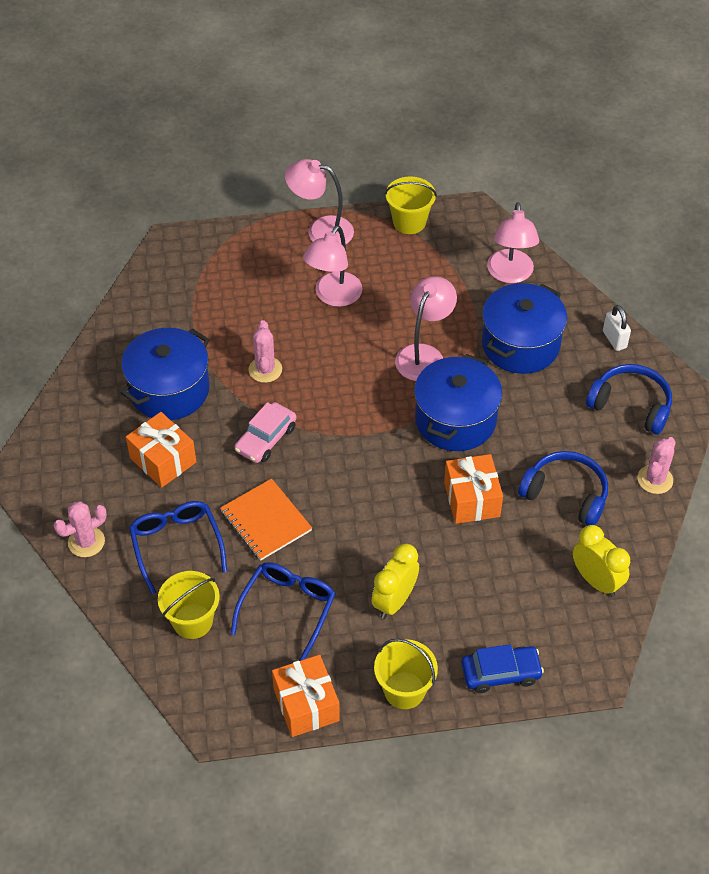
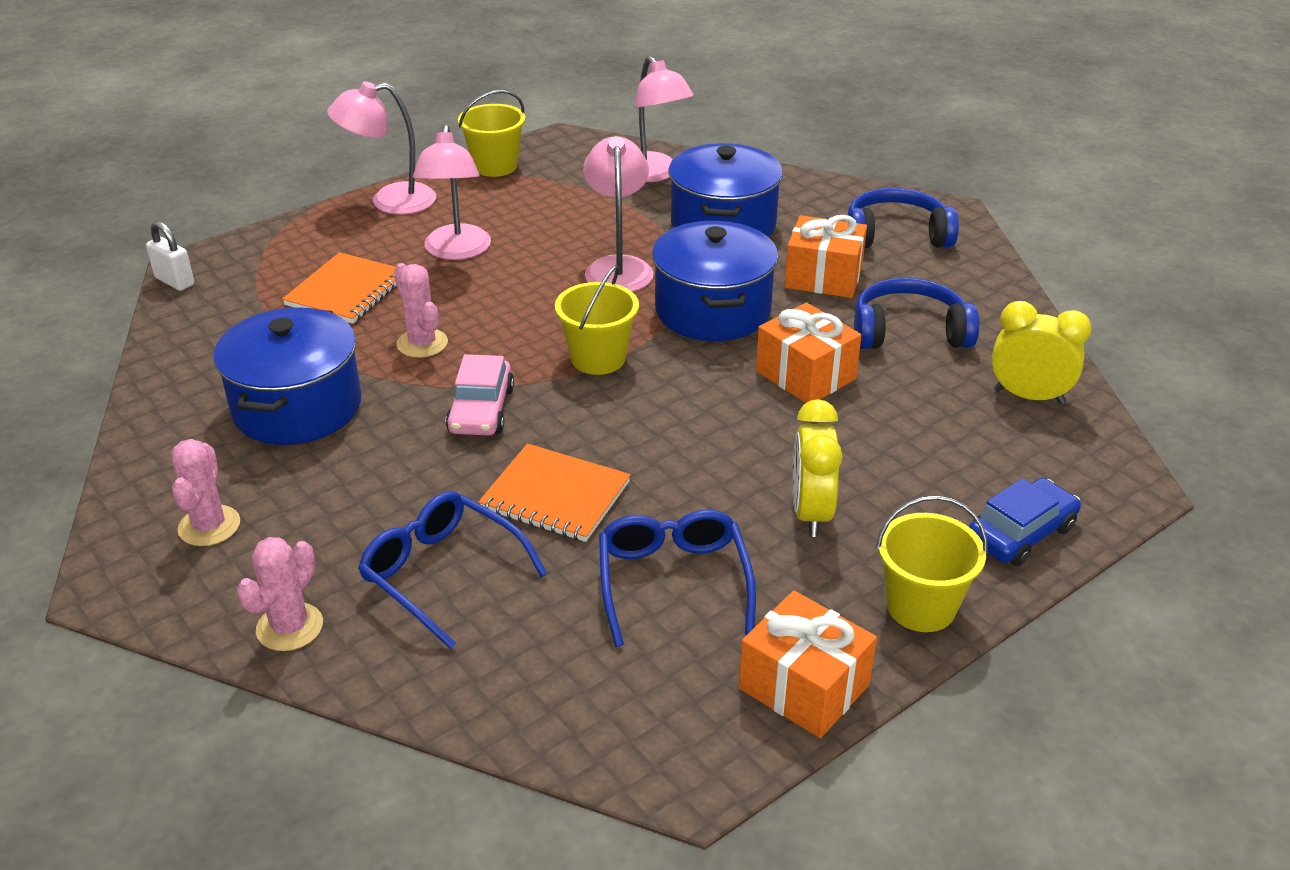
camera: 30 degrees left, 15 degrees down
(163, 460) = (345, 484): orange gift -> orange gift (823, 277)
(192, 621) = (542, 657): yellow bucket -> yellow bucket (598, 358)
(248, 305) = (347, 291): none -> orange notebook
(614, 339) = (821, 190): white padlock -> white padlock (175, 281)
(655, 479) = (990, 286): pink cactus -> pink cactus (209, 526)

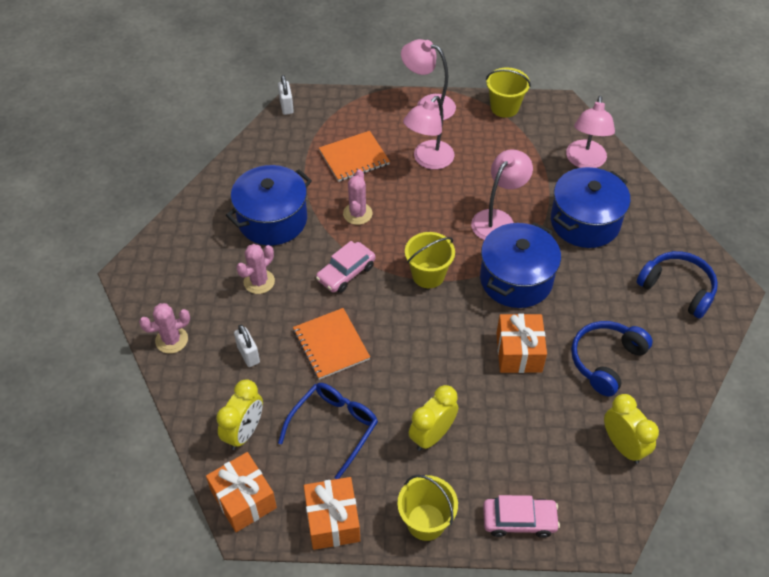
camera: 40 degrees right, 15 degrees up
(209, 526) = (186, 266): pink cactus -> pink cactus (259, 282)
(443, 574) = (248, 354): blue glasses -> white padlock
(548, 667) = (244, 432): none -> yellow clock
(823, 277) = (600, 293): orange gift -> orange gift (244, 499)
(909, 332) = (606, 361): blue headphones -> blue headphones turned 90 degrees counterclockwise
(1020, 533) = (519, 520): blue car -> pink car

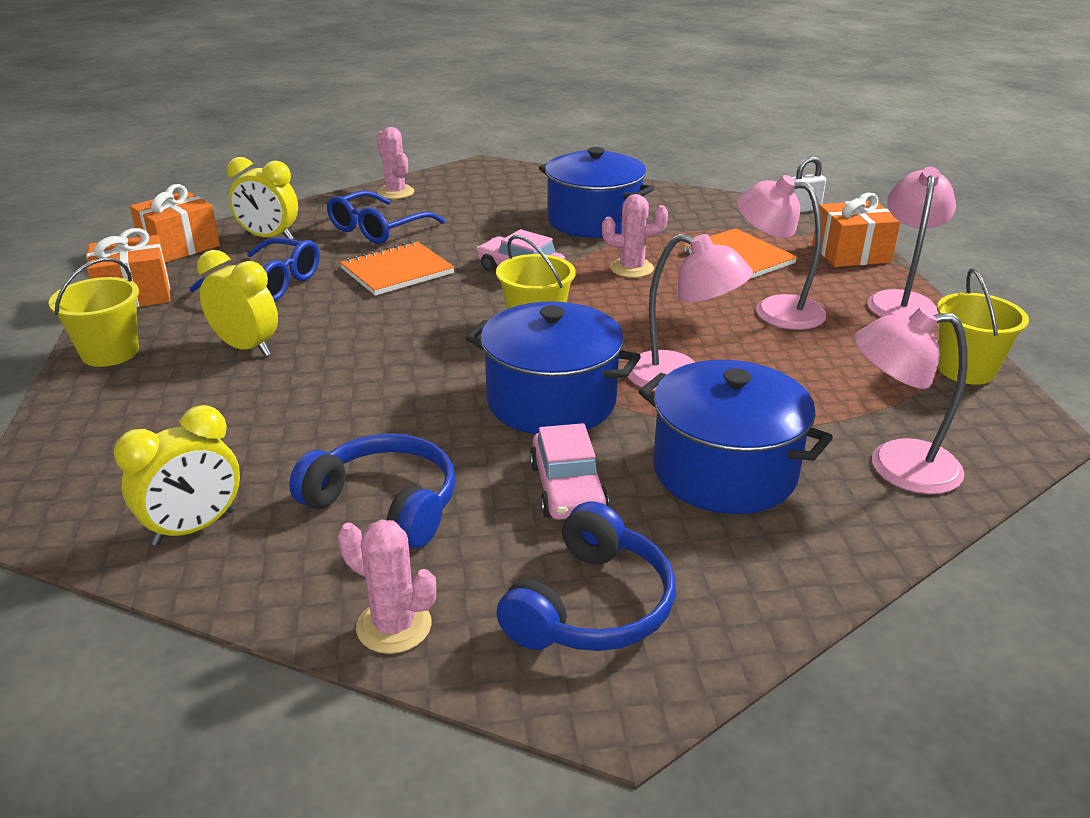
camera: 80 degrees right, 20 degrees down
(248, 354) = (378, 229): white padlock -> blue glasses
(259, 282) = (490, 223): pink cactus -> pink cactus (394, 626)
(519, 352) = (396, 410): orange gift -> orange gift (851, 253)
(519, 520) = (84, 425): pink car -> pink car (567, 488)

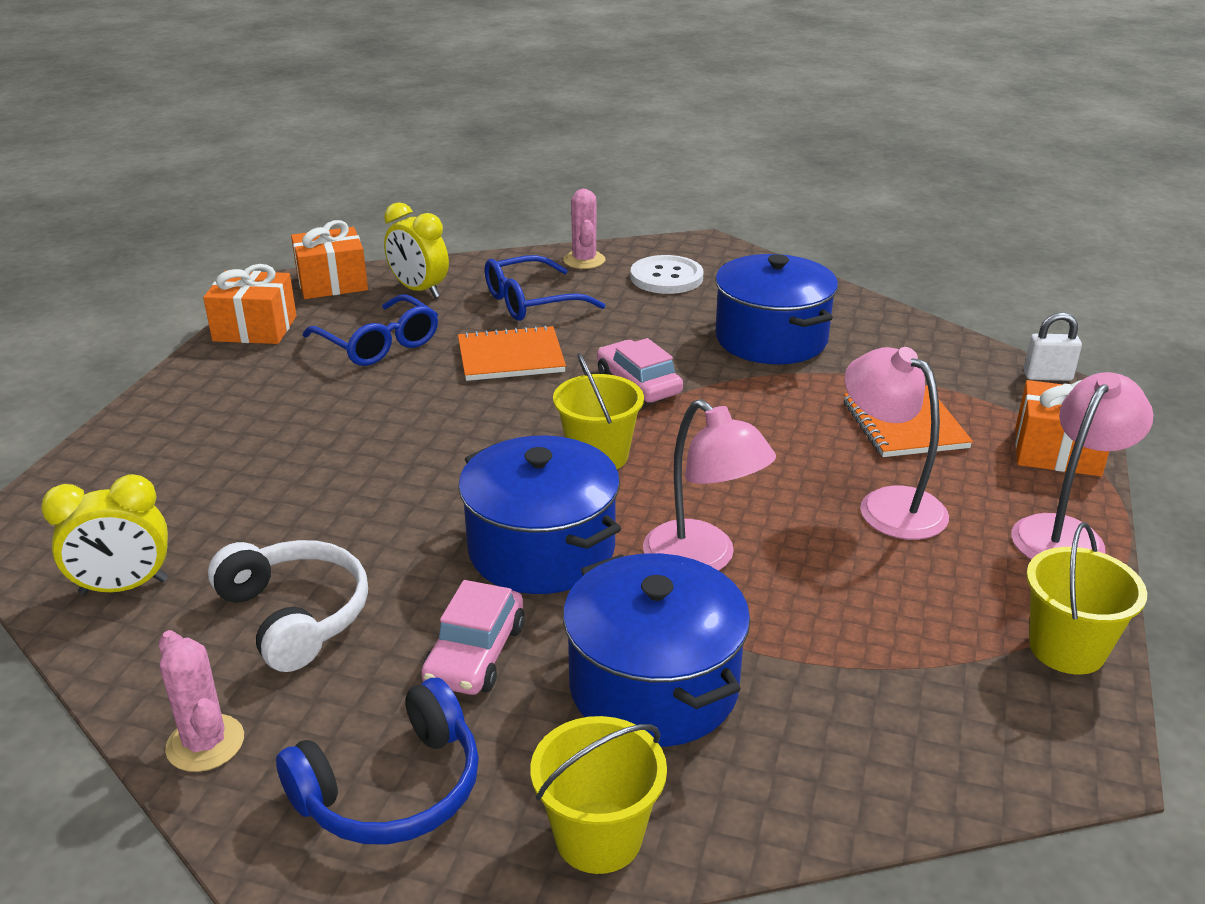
camera: 25 degrees right, 0 degrees up
(110, 352) = (190, 386): yellow bucket -> yellow bucket (598, 837)
(246, 348) = (305, 411): yellow clock -> none
(385, 504) = (295, 615): blue headphones -> white headphones
(474, 193) = (666, 277): none -> white button
(631, 268) = (763, 410): pink cactus -> none
(896, 467) = (856, 745): pink lamp -> none

